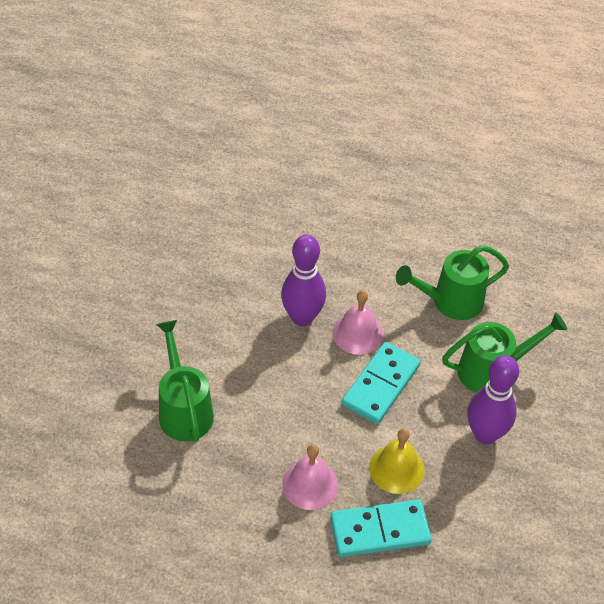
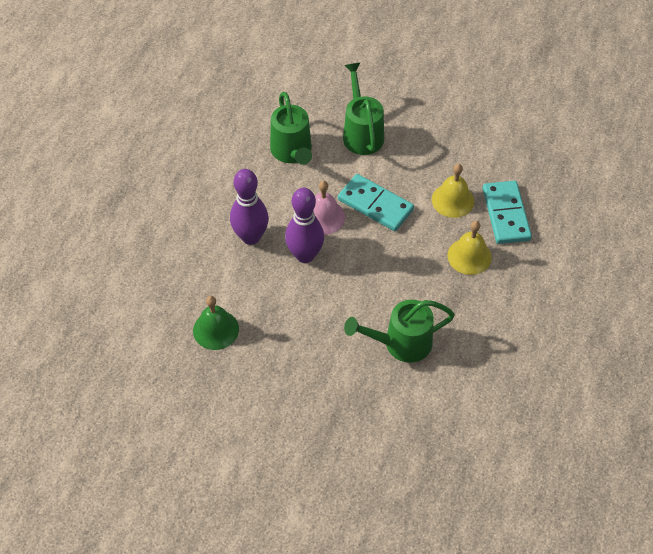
camera: 85 degrees left, 5 degrees up
(204, 244) = (216, 329): none -> green bell
(310, 484) = (469, 256): pink bell -> yellow bell
(485, 434) = (420, 143): purple bowling pin -> purple bowling pin (251, 237)

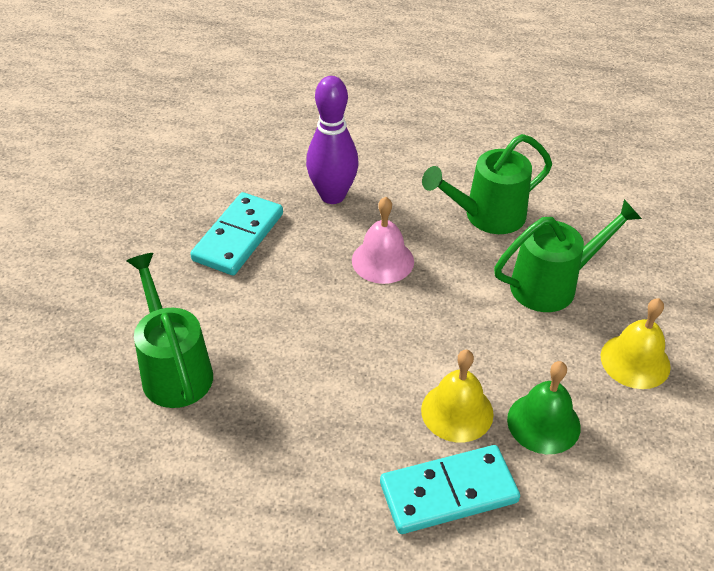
camera: 80 degrees right, 10 degrees down
(216, 329) = (187, 184): green bell -> green bell (543, 423)
(305, 255) = (313, 249): purple bowling pin -> none
(375, 204) = (420, 315): turquoise domino -> turquoise domino (238, 237)
(469, 256) = (348, 444): yellow bell -> yellow bell (635, 361)

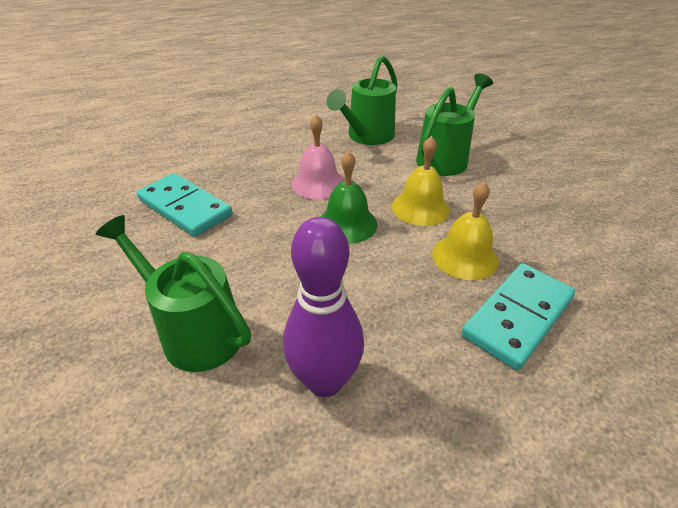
camera: 30 degrees left, 5 degrees down
(238, 237) = (185, 207): turquoise domino -> turquoise domino turned 45 degrees counterclockwise
(332, 195) = (245, 158): purple bowling pin -> purple bowling pin (325, 381)
(543, 423) = (528, 238): green bell -> green bell (347, 224)
(635, 361) = (539, 180): yellow bell -> yellow bell (420, 208)

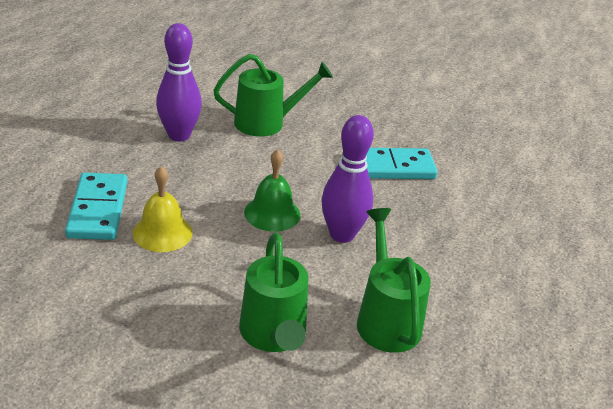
camera: 130 degrees right, 5 degrees down
(318, 183) = (342, 234): pink bell -> purple bowling pin
(420, 208) = (235, 257): yellow bell -> none

